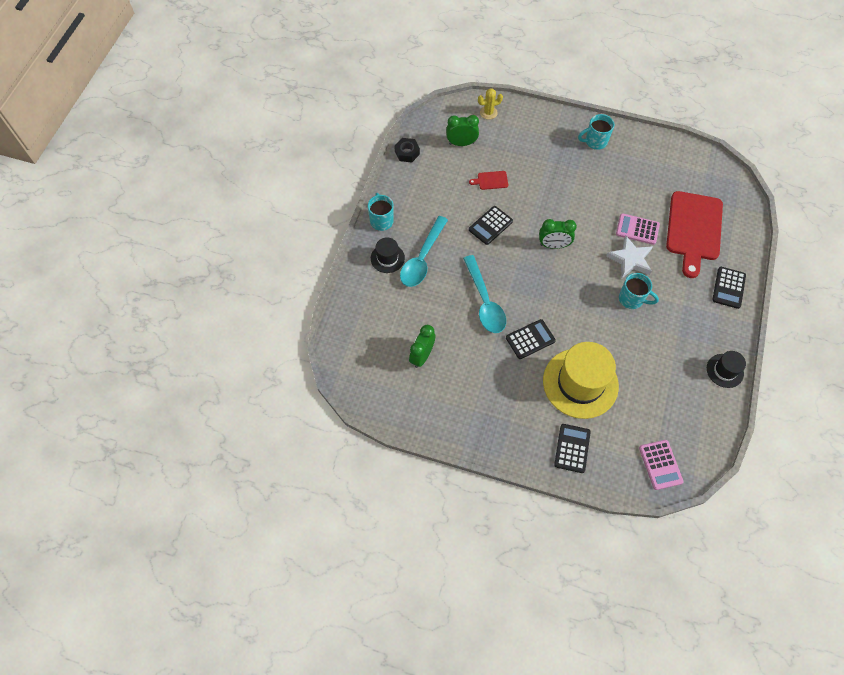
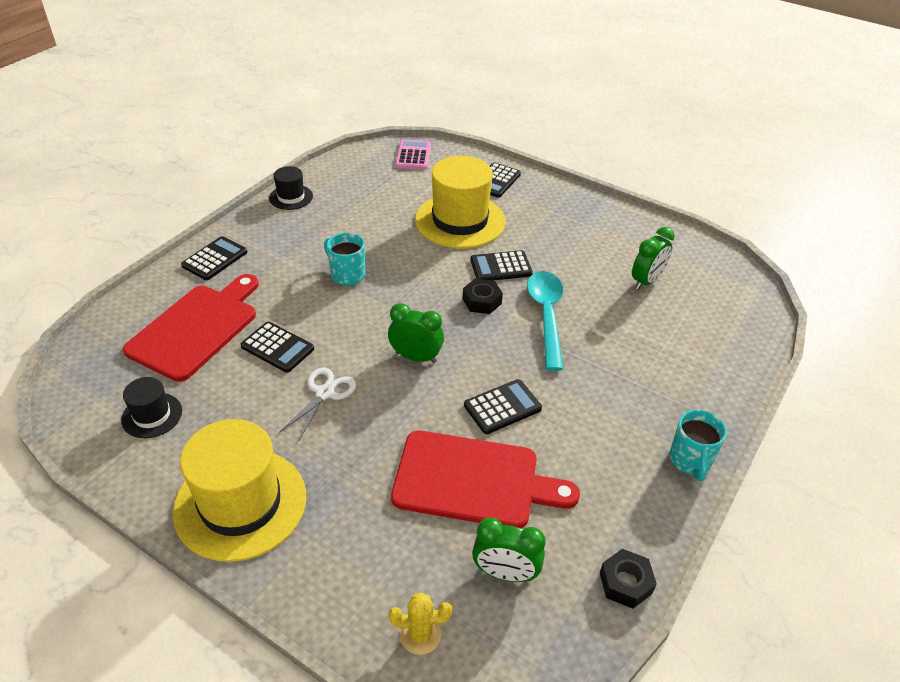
camera: 165 degrees left, 20 degrees down
(387, 258) = (684, 401): black hat -> black hat (152, 415)
(422, 258) = (627, 387): turquoise spoon -> none
(491, 180) = (473, 480): red cutting board -> red cutting board, size x2.46
(531, 302) = (482, 301): none -> black nut
(592, 207) = (324, 393): none -> white scissors
(595, 141) = (240, 503): turquoise mug -> yellow hat
(630, 259) = (316, 315): white star -> none
(637, 229) = (277, 347): pink calculator -> black calculator

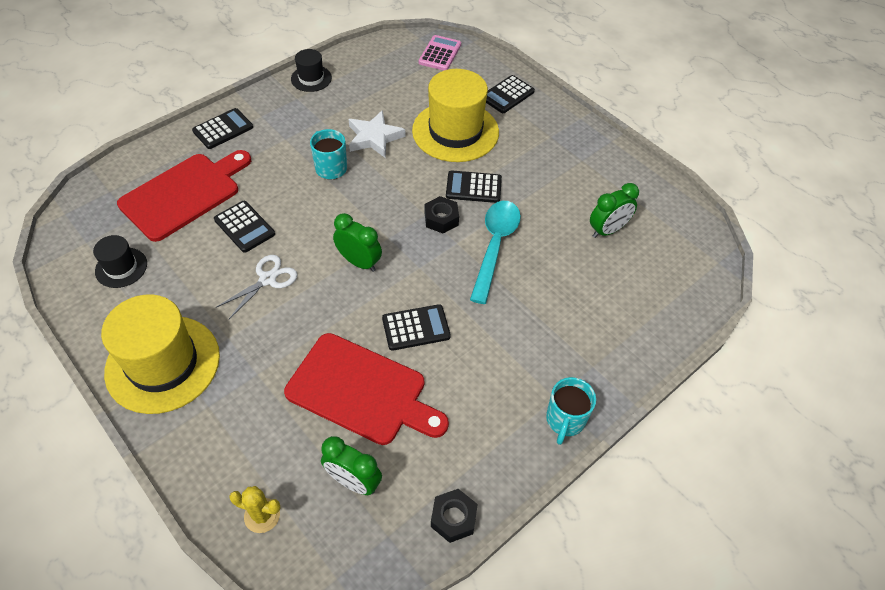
camera: 15 degrees right, 10 degrees up
(380, 240) = (374, 137): none -> white star

